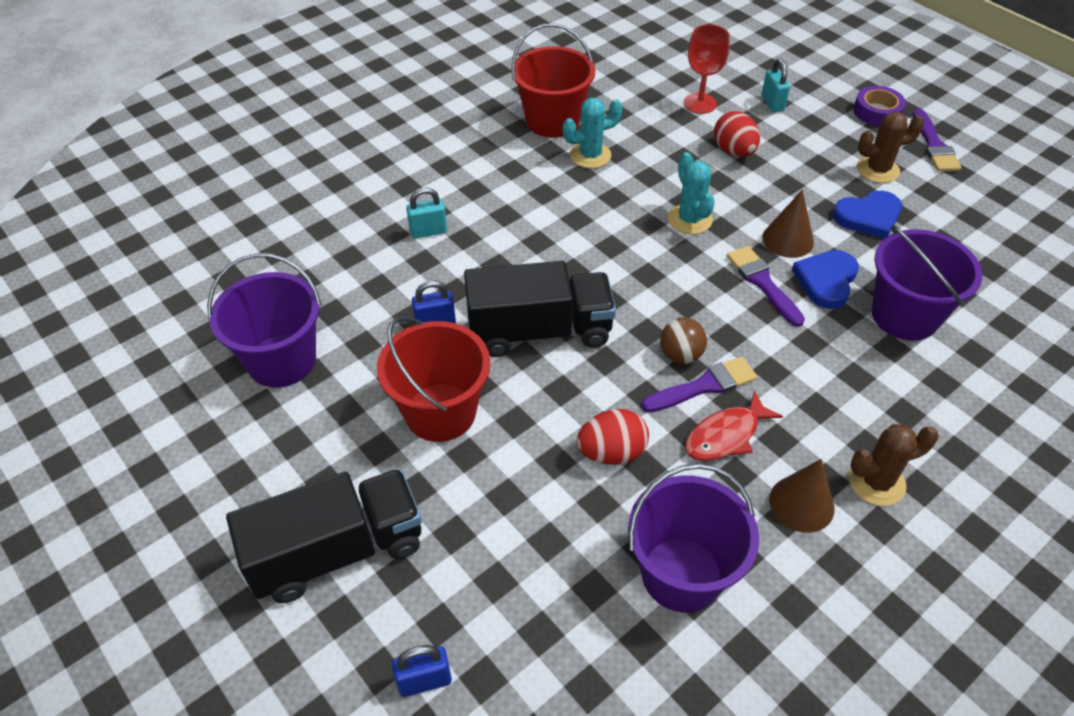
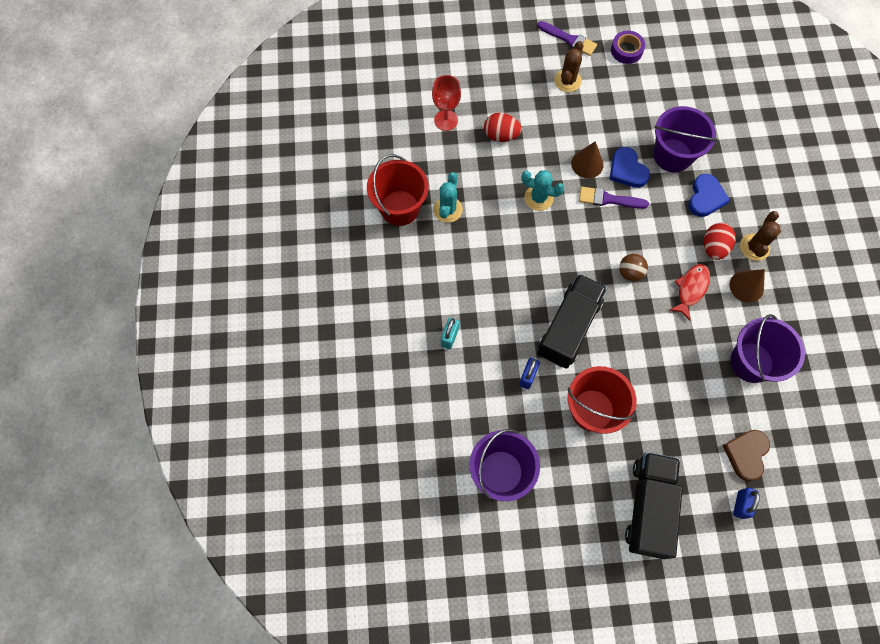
camera: 55 degrees left, 20 degrees up
(518, 646) = (746, 454): none -> brown heart
(611, 452) = (669, 346): red egg -> red egg (713, 247)
(704, 386) = (656, 276): purple brush -> none
(725, 435) = (691, 289): red fish -> red fish turned 150 degrees counterclockwise
(772, 103) = (475, 84): turquoise padlock -> none
(868, 217) = (598, 114): blue heart -> blue heart (706, 197)
(877, 112) = (523, 42): purple tape -> purple tape (626, 50)

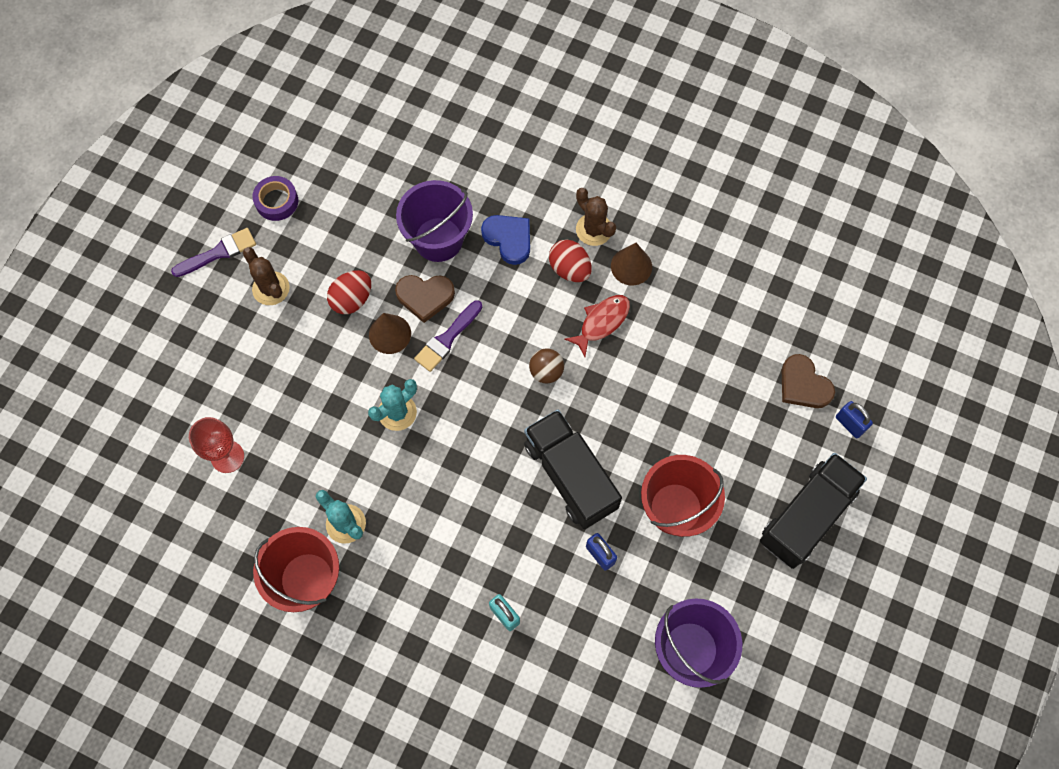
camera: 60 degrees left, 0 degrees up
(501, 135) = (291, 406): red egg -> red egg (352, 299)
(627, 170) = (425, 297): blue heart -> brown heart
(648, 507) = (806, 516): black truck -> black truck turned 90 degrees clockwise
(691, 289) = (602, 322): red fish -> red fish turned 75 degrees clockwise
(751, 362) = (713, 316): purple bucket -> none

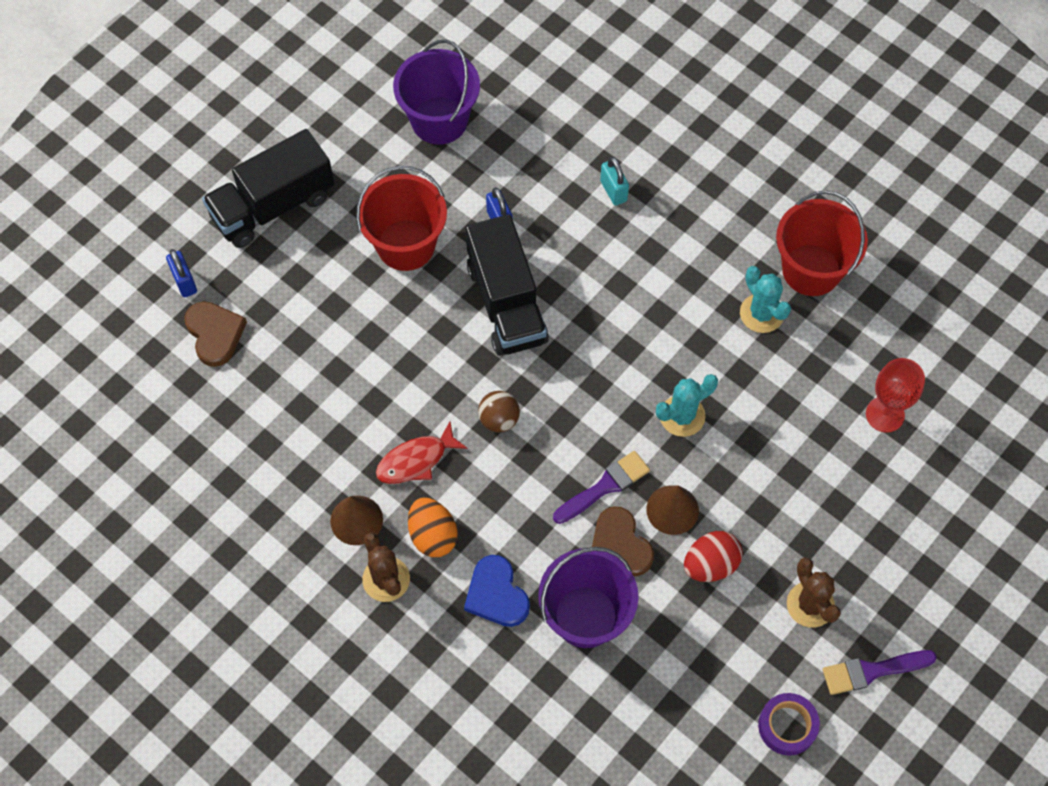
camera: 165 degrees left, 5 degrees down
(425, 297) = (619, 545): brown heart -> brown heart turned 135 degrees counterclockwise
(569, 269) = (433, 535): red egg -> orange egg

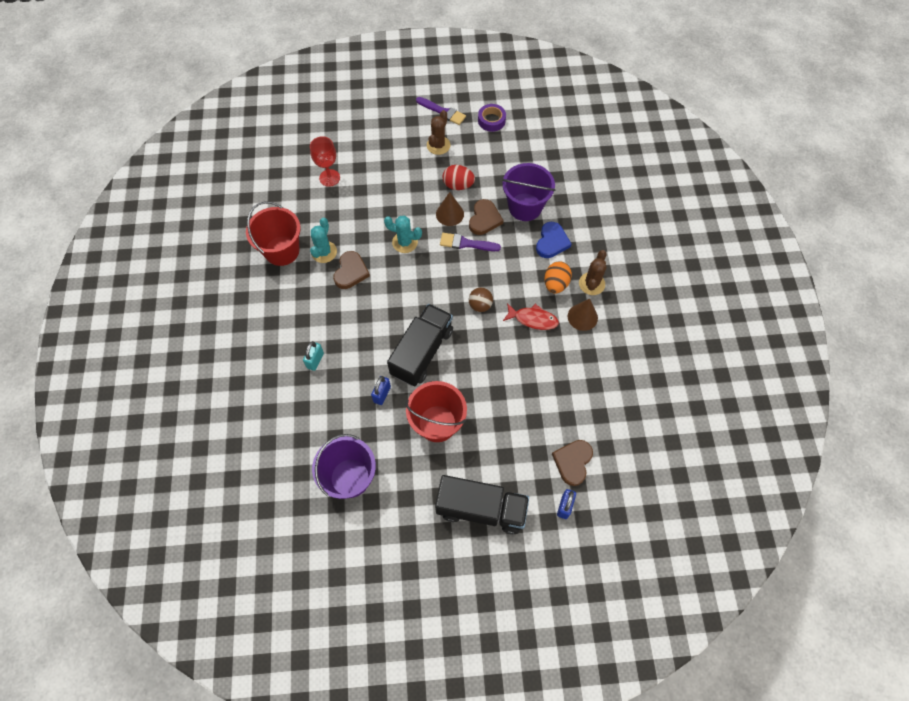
camera: 135 degrees left, 0 degrees up
(700, 319) = (351, 272): none -> brown heart

